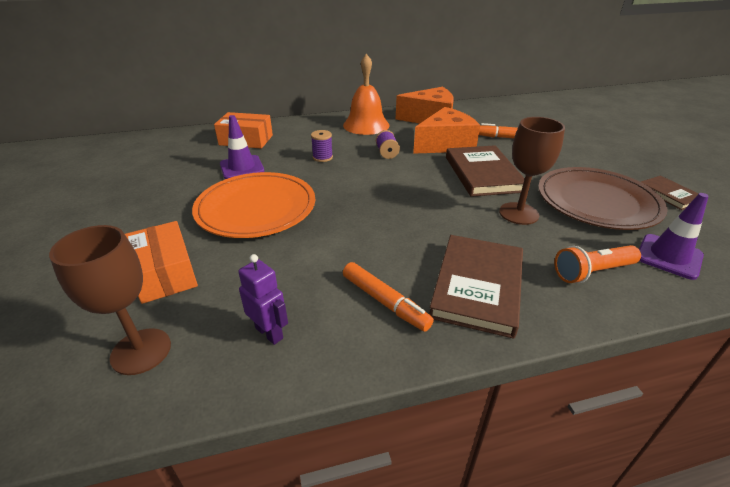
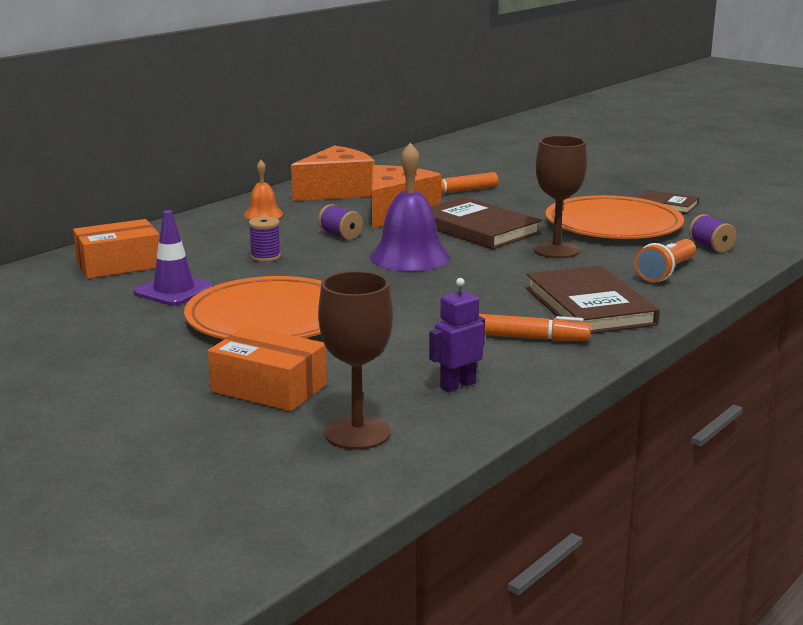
camera: 35 degrees left, 15 degrees down
(269, 333) = (457, 385): purple robot -> purple robot turned 45 degrees counterclockwise
(366, 125) = (263, 214): orange bell -> orange bell, size x0.54
(405, 185) = (409, 257): none -> purple bell
(597, 201) = (613, 224): brown plate -> orange plate
(669, 256) = (710, 247): purple traffic cone -> purple spool

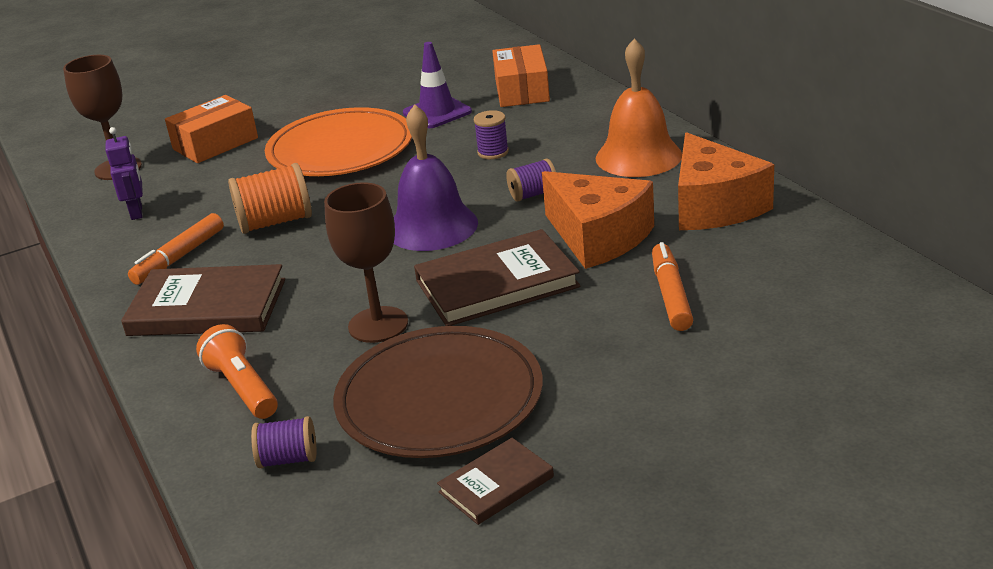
camera: 115 degrees right, 10 degrees up
(263, 214) = (638, 156): orange bell -> orange bell, size x1.86
(437, 313) = (275, 222): none -> orange spool
(613, 224) = (439, 398): orange plate -> brown plate

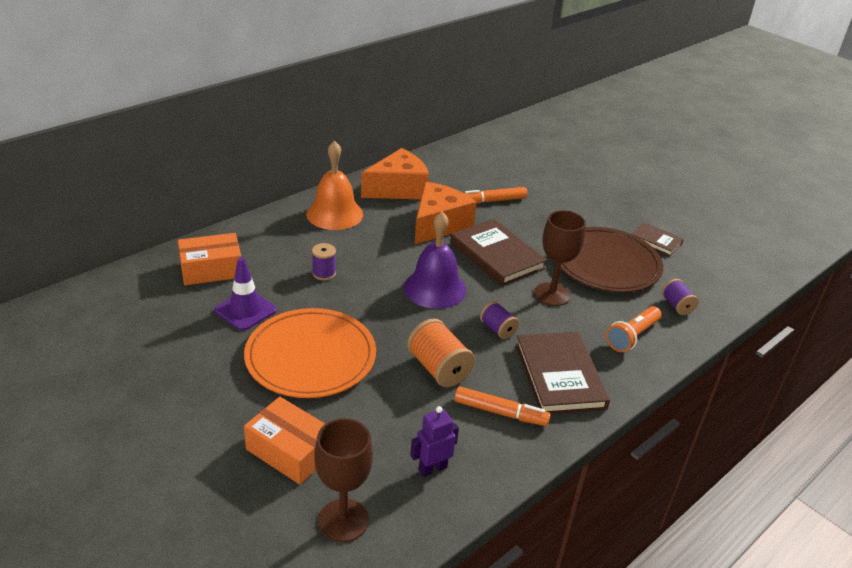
camera: 110 degrees left, 5 degrees up
(533, 194) = (388, 251): purple spool -> purple spool (497, 329)

